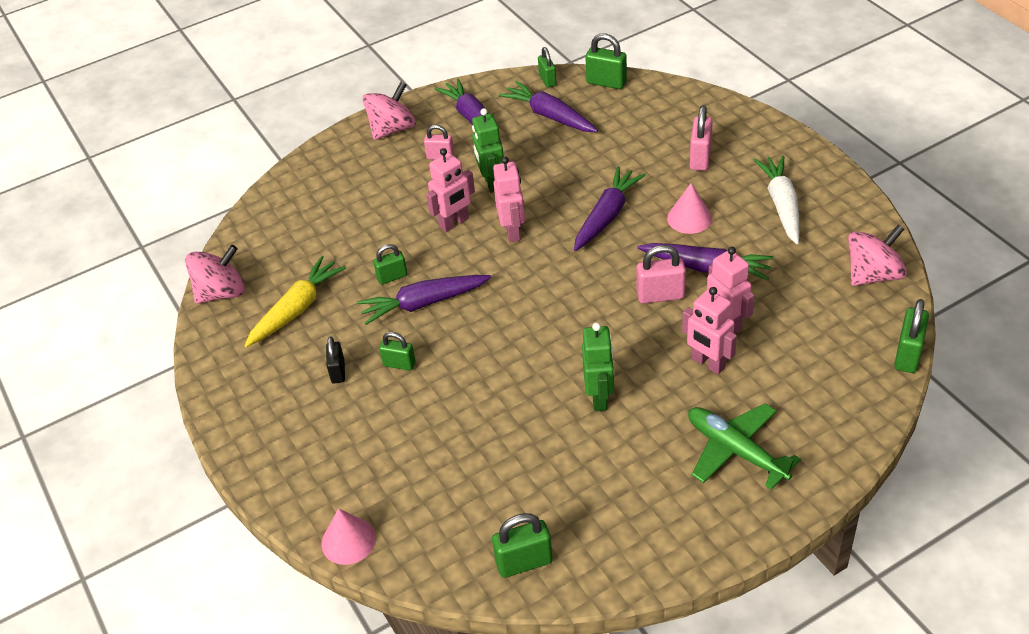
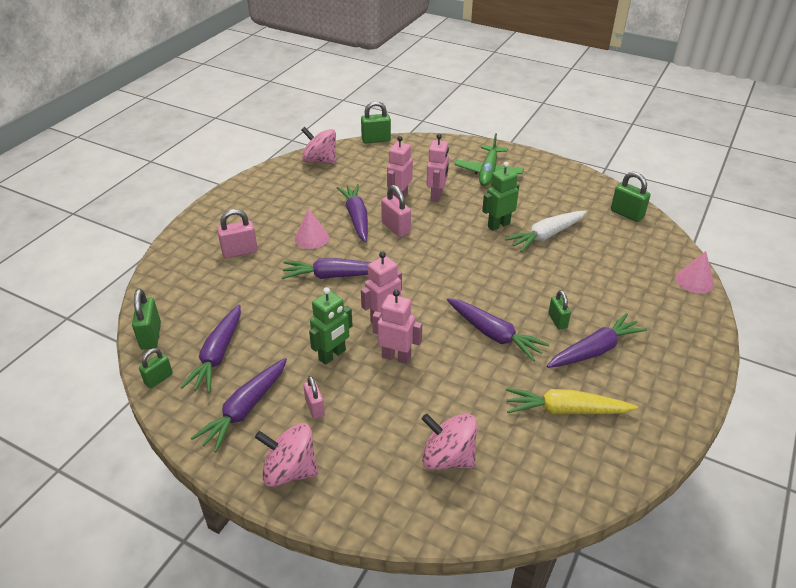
camera: 125 degrees left, 5 degrees down
(221, 293) = (598, 480): pink spinning top -> pink spinning top (448, 458)
(338, 372) = (595, 350): black padlock -> purple carrot
(392, 277) = (483, 366): green padlock -> none
(781, 205) = (274, 205): white carrot -> white carrot (546, 236)

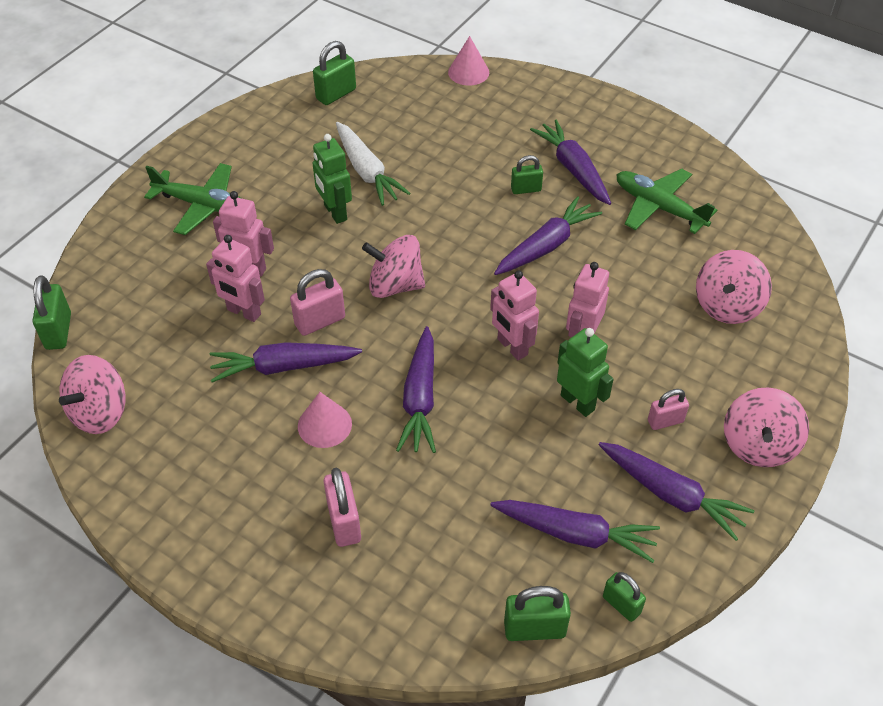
camera: 85 degrees left, 10 degrees up
(434, 257) = (395, 285): none -> pink spinning top
(565, 410) = (658, 207): yellow carrot -> green plane

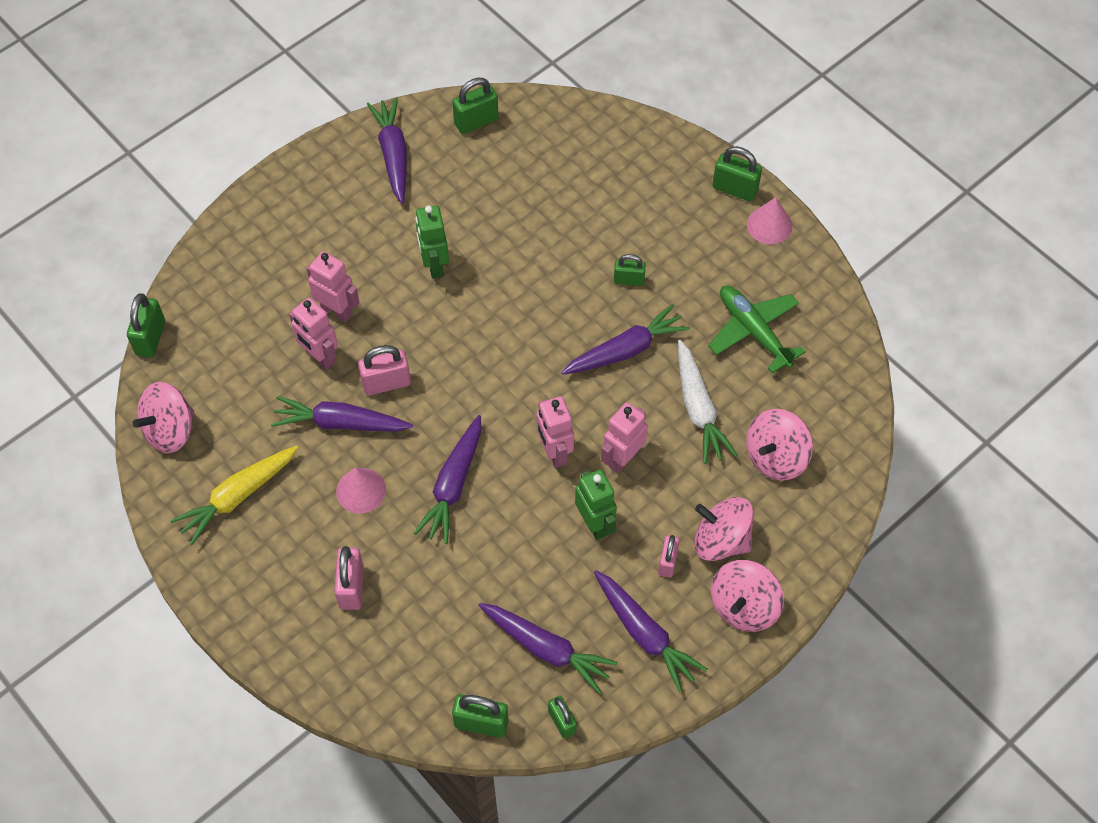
camera: 15 degrees right, 10 degrees up
(191, 460) = (237, 497): none -> yellow carrot
(203, 205) = (312, 229): green plane -> none
(367, 172) = (479, 224): white carrot -> white carrot (698, 409)
(395, 285) = (467, 360): pink spinning top -> pink spinning top (721, 540)
(468, 72) = (620, 122): pink cone -> pink cone (769, 225)
(573, 169) = (684, 266): purple carrot -> purple carrot (393, 154)
(592, 103) = (734, 189): none -> green padlock
(665, 421) = (667, 562): pink padlock -> pink padlock turned 75 degrees counterclockwise

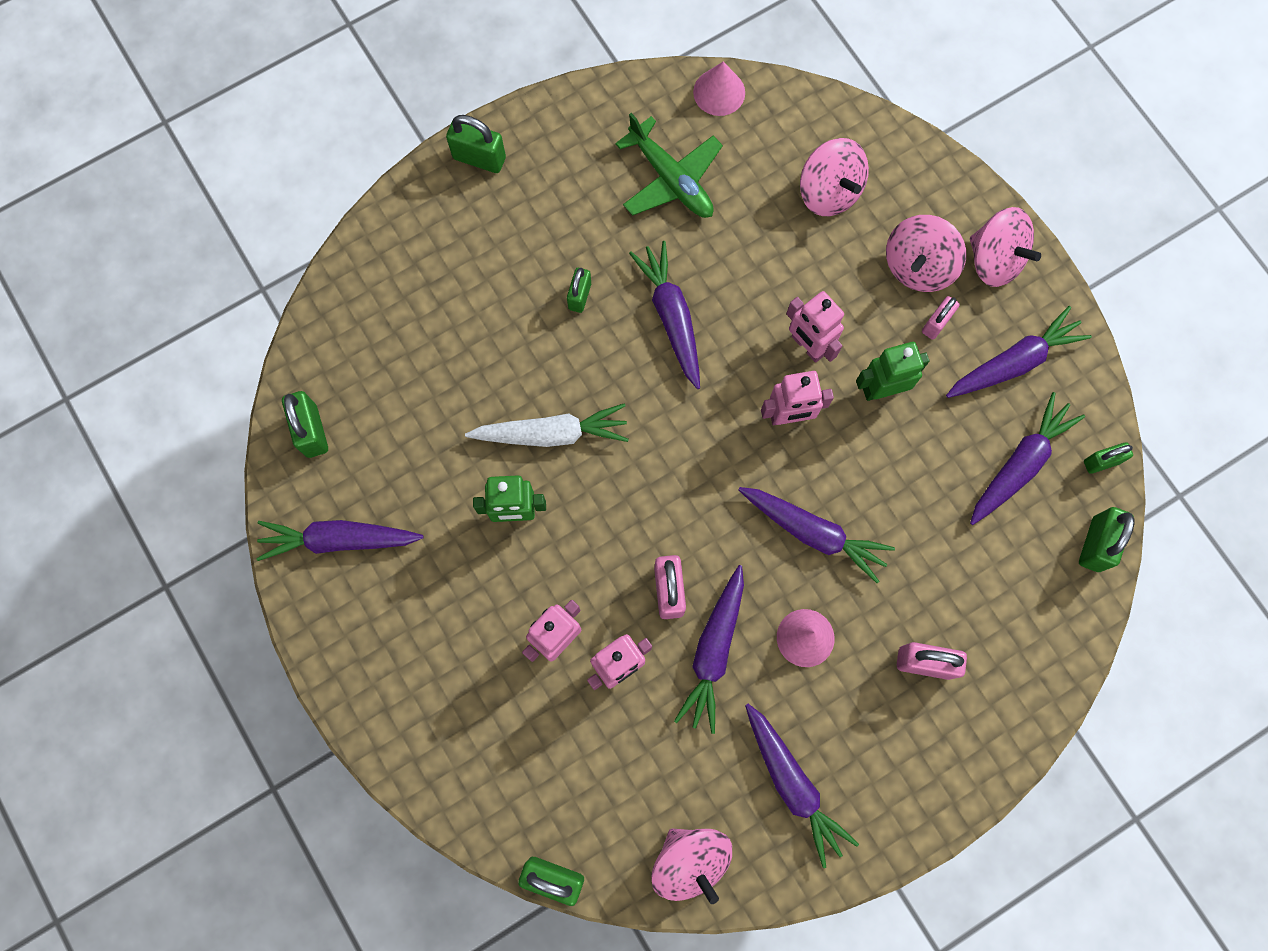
camera: 80 degrees left, 15 degrees up
(237, 497) = (793, 784): yellow carrot -> purple carrot
(667, 562) = (936, 323): pink padlock -> pink padlock turned 75 degrees counterclockwise
(698, 409) = (759, 256): white carrot -> white carrot (552, 433)
(734, 189) = (479, 158): green padlock -> green padlock turned 75 degrees clockwise
(753, 331) = (671, 179): green plane -> green plane turned 105 degrees counterclockwise
(769, 225) = (536, 132): pink cone -> pink cone (719, 92)

